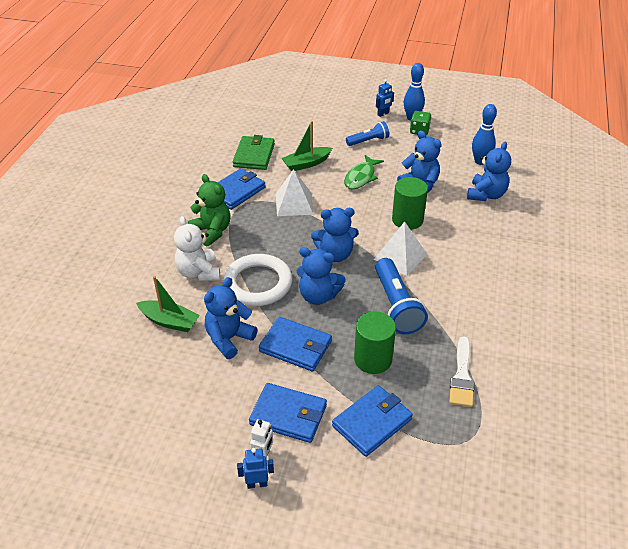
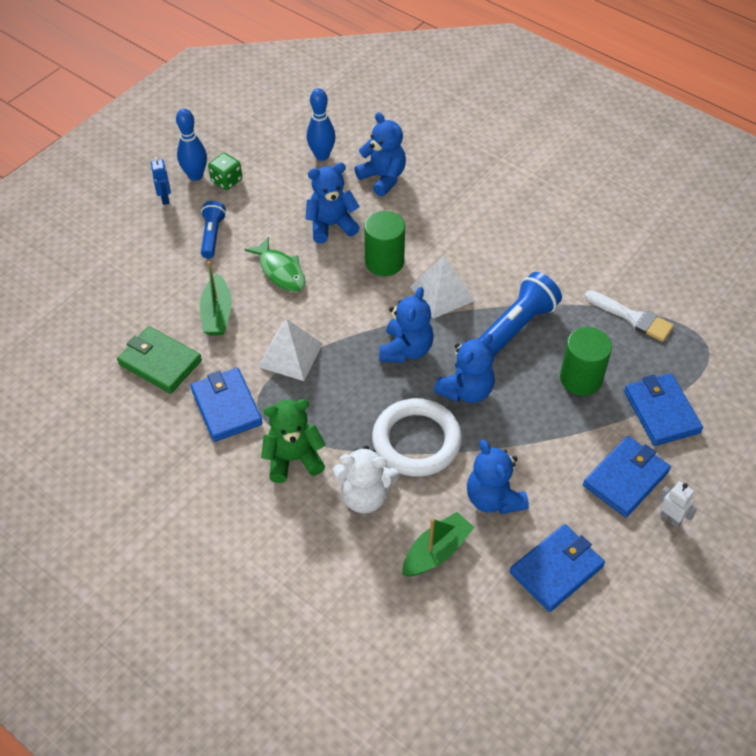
camera: 65 degrees left, 10 degrees up
(257, 484) = (701, 535): blue robot -> none
(295, 346) = (533, 439): blue wallet -> blue wallet (556, 569)
(396, 305) = (515, 328): blue flashlight -> blue flashlight turned 60 degrees counterclockwise

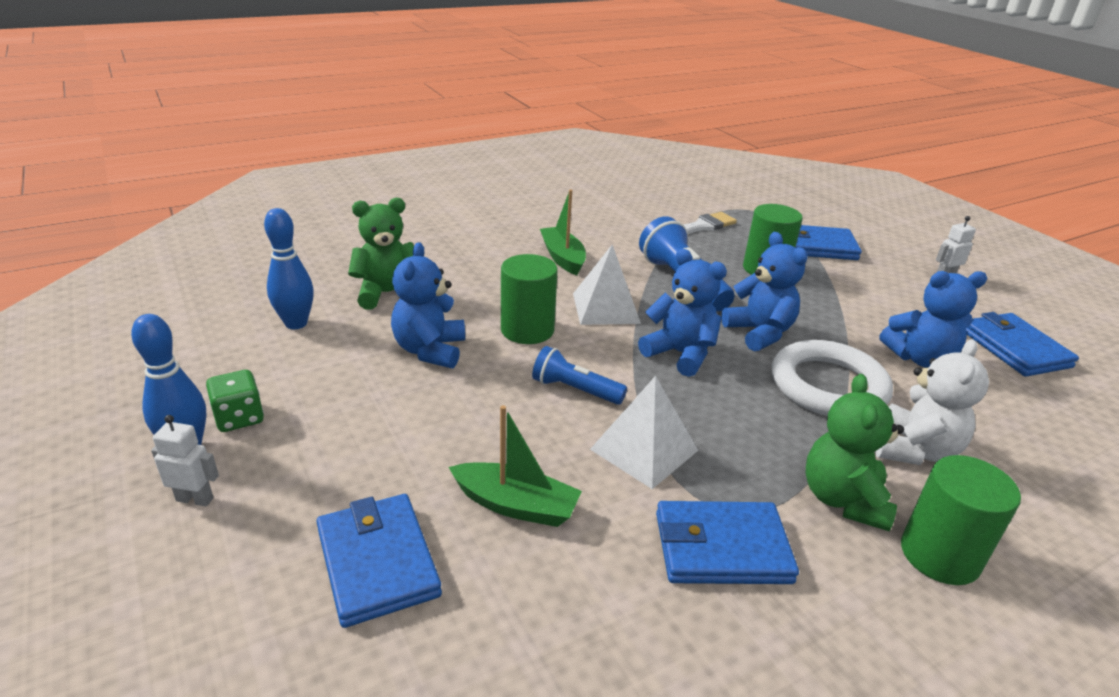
camera: 70 degrees left, 20 degrees down
(160, 362) = (585, 613): green wallet -> none
(165, 198) = (195, 499): blue robot -> white robot
(212, 235) = (341, 465): blue flashlight -> blue flashlight (575, 390)
(267, 509) = (939, 555): none -> green cylinder
(280, 271) = (476, 415): green fish -> none
(383, 178) = (388, 294): blue teddy bear -> green teddy bear
(436, 551) = (1001, 418): green boat -> green boat (563, 258)
(626, 478) = (896, 283): blue wallet -> blue wallet (378, 562)

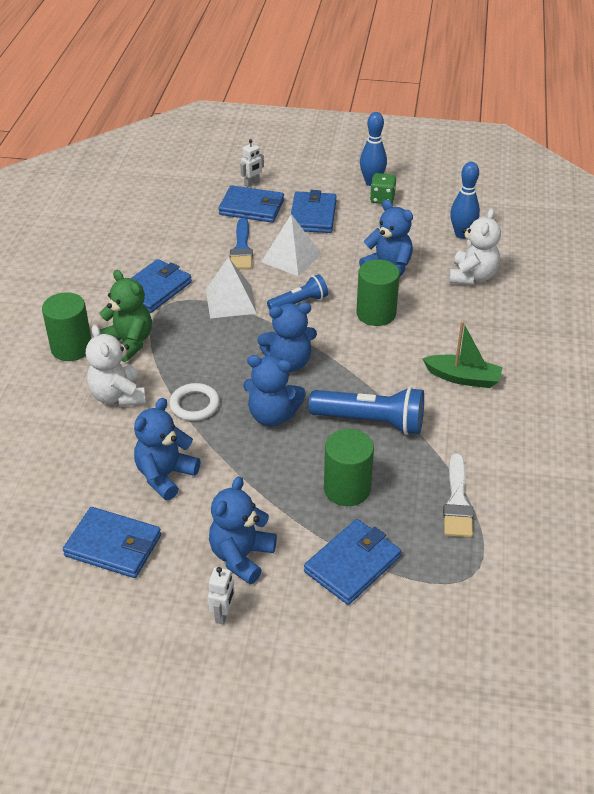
camera: 130 degrees right, 10 degrees up
(195, 499) = (334, 179): white robot -> white robot (252, 183)
(347, 470) = (313, 215): none -> blue wallet
(388, 294) = (472, 276): green teddy bear -> white teddy bear
(516, 505) = (241, 249): green boat -> blue brush
(606, 308) = (371, 360): white pyramid -> white pyramid (291, 257)
(828, 386) = (194, 405): white ring -> white ring, size x0.57
(899, 288) = (241, 556): none -> blue teddy bear

